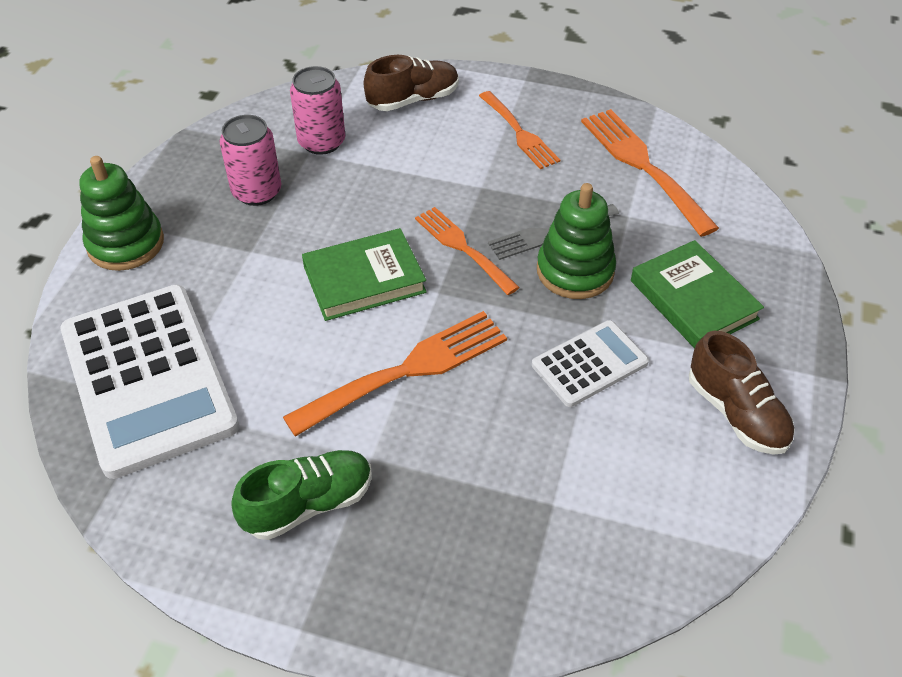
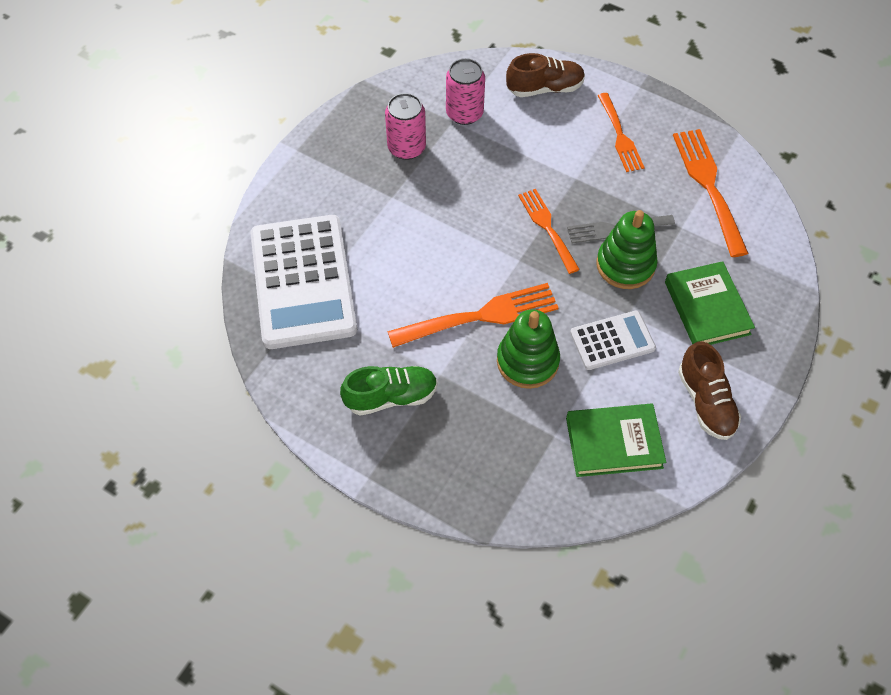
camera: 15 degrees right, 10 degrees up
(126, 244) = (305, 172): green stacking toy -> green stacking toy (527, 361)
(364, 279) = (468, 238): green book -> green book (614, 442)

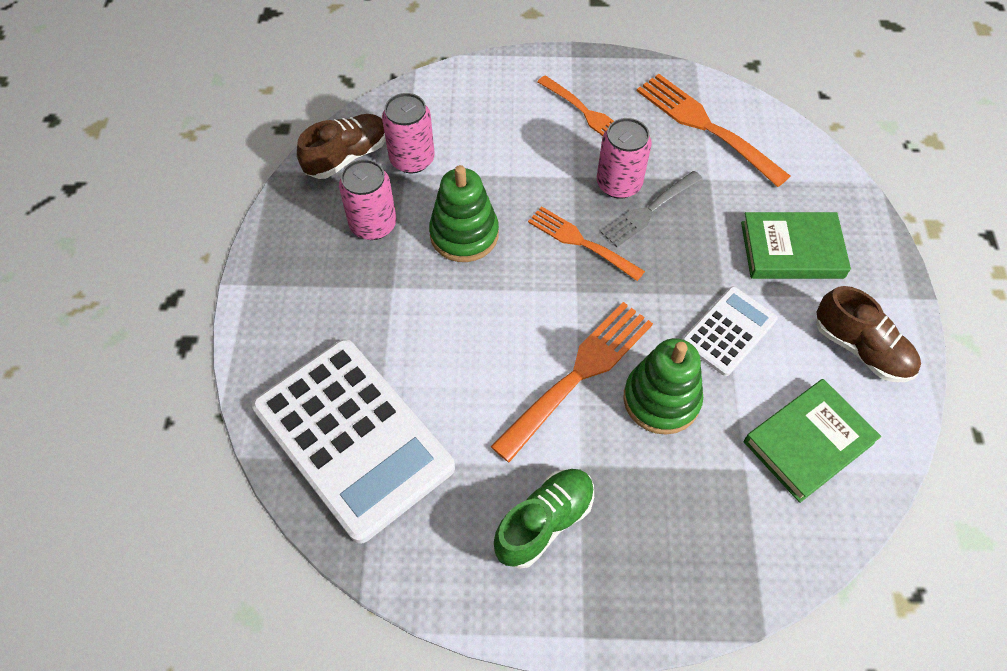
camera: 30 degrees left, 0 degrees up
(545, 88) = (479, 97): brown shoe -> brown shoe (347, 156)
(606, 199) = (619, 184): none -> pink can
(625, 265) = (685, 244): green stacking toy -> green stacking toy (464, 234)
(707, 308) = (792, 250): green book -> green book turned 45 degrees counterclockwise

